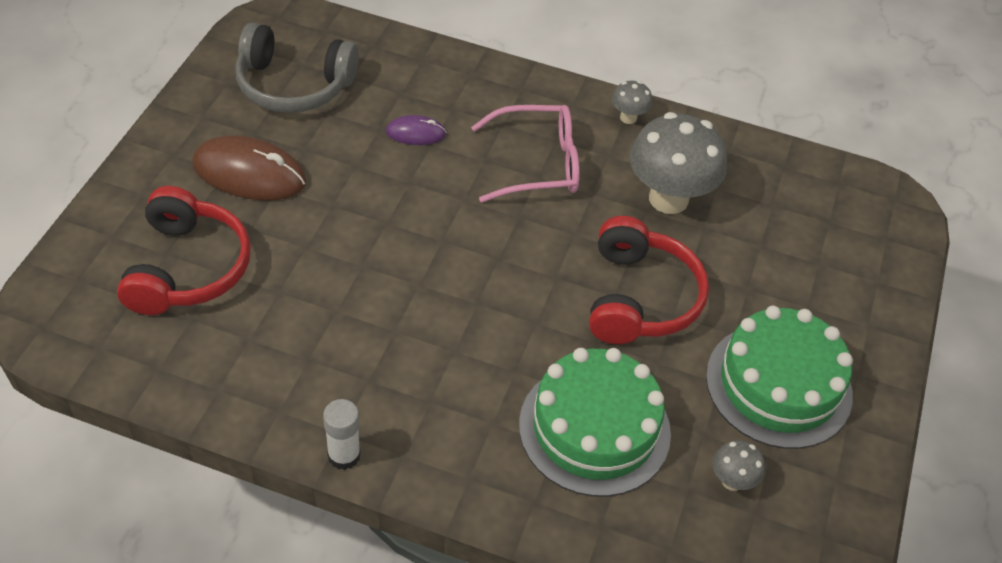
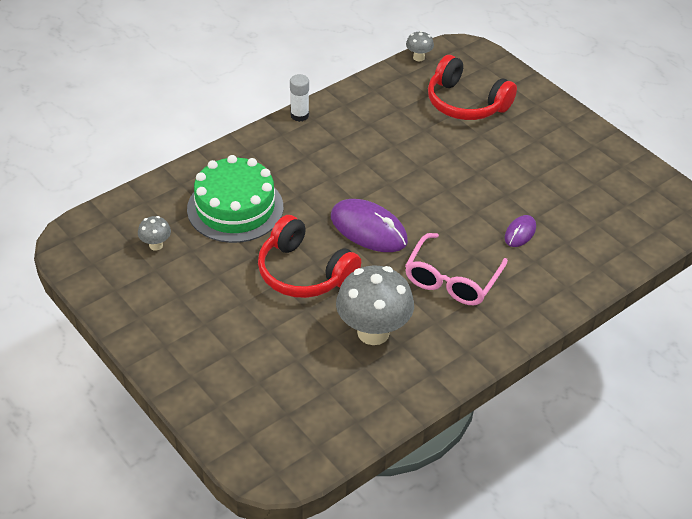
camera: 125 degrees right, 5 degrees down
(249, 173) = (528, 148): brown mouse -> none
(294, 85) = (603, 194): grey headphones -> none
(518, 268) = (368, 229): none -> purple mouse
(628, 117) = (467, 353): grey mushroom -> grey mushroom (418, 57)
(778, 385) = (191, 301): green cake -> none

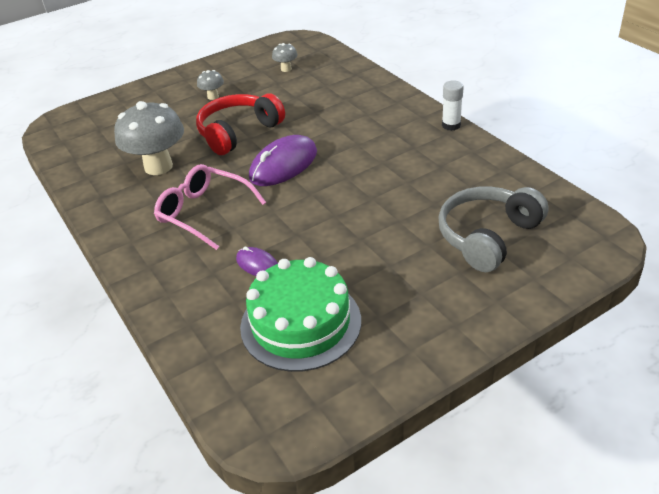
camera: 100 degrees right, 5 degrees down
(235, 208) = (322, 98): green cake -> green cake (300, 323)
(418, 57) = (573, 202): grey mushroom -> grey mushroom (213, 96)
(466, 103) = (488, 236): red headphones -> grey headphones

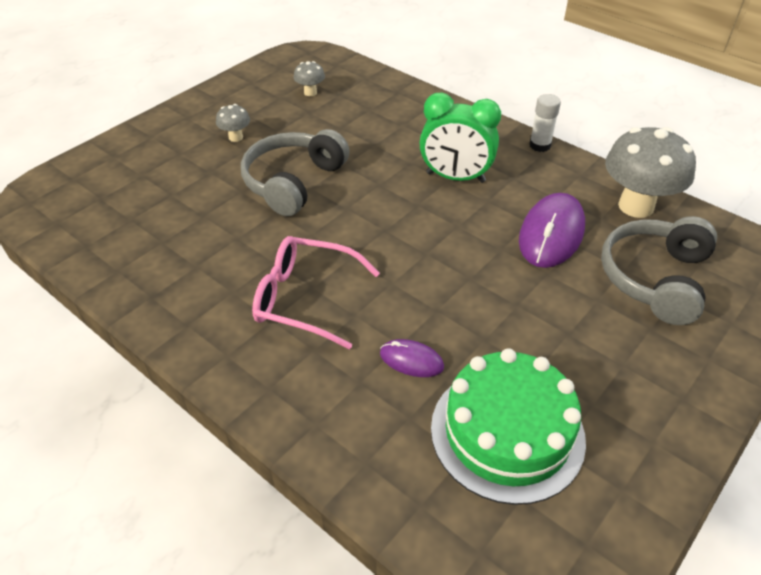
camera: 20 degrees left, 5 degrees up
(158, 167) = (211, 242): grey mushroom -> grey mushroom (636, 206)
(238, 132) = (293, 182): red headphones -> grey headphones
(283, 165) = (373, 219): purple mouse -> purple mouse (551, 234)
(365, 142) = (455, 177): none -> green clock

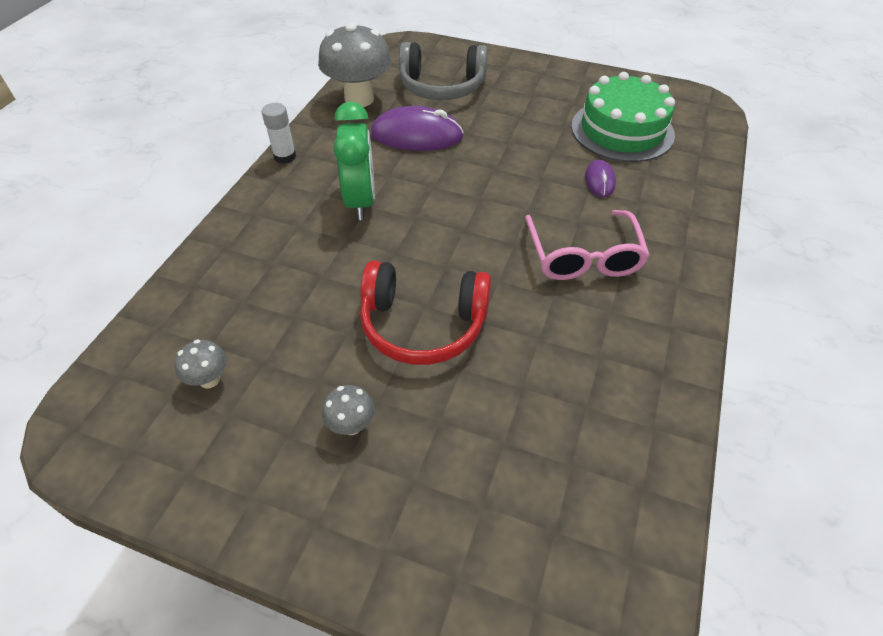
camera: 110 degrees left, 5 degrees up
(293, 182) = (423, 324): grey headphones -> red headphones

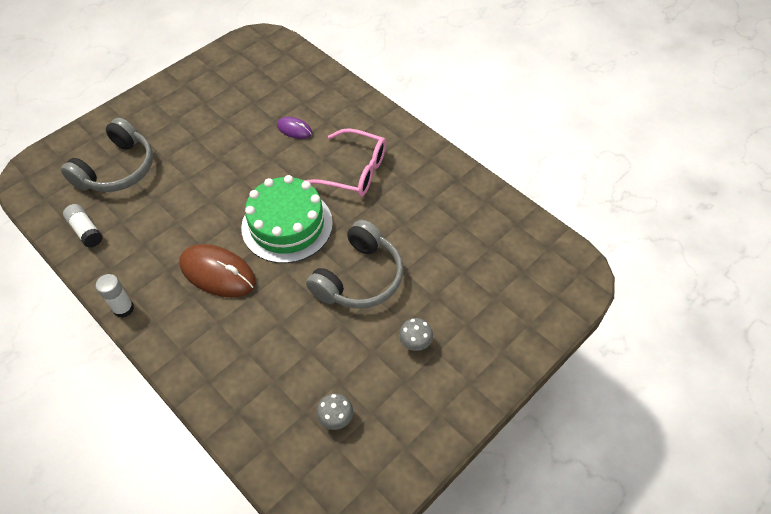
camera: 65 degrees left, 5 degrees up
(359, 99) = (86, 231): grey mushroom -> white glue stick
(360, 201) = (218, 273): green clock -> brown mouse
(417, 135) = (167, 209): purple mouse -> none
(423, 324) = (359, 277): red headphones -> grey headphones
(622, 130) = (254, 92): green cake -> green cake (287, 225)

